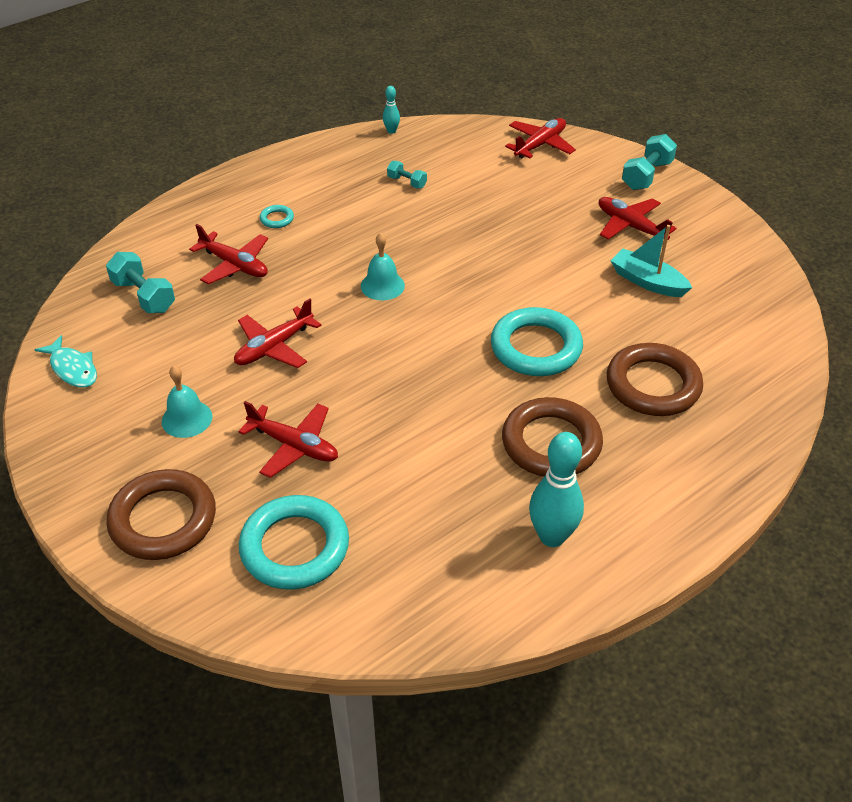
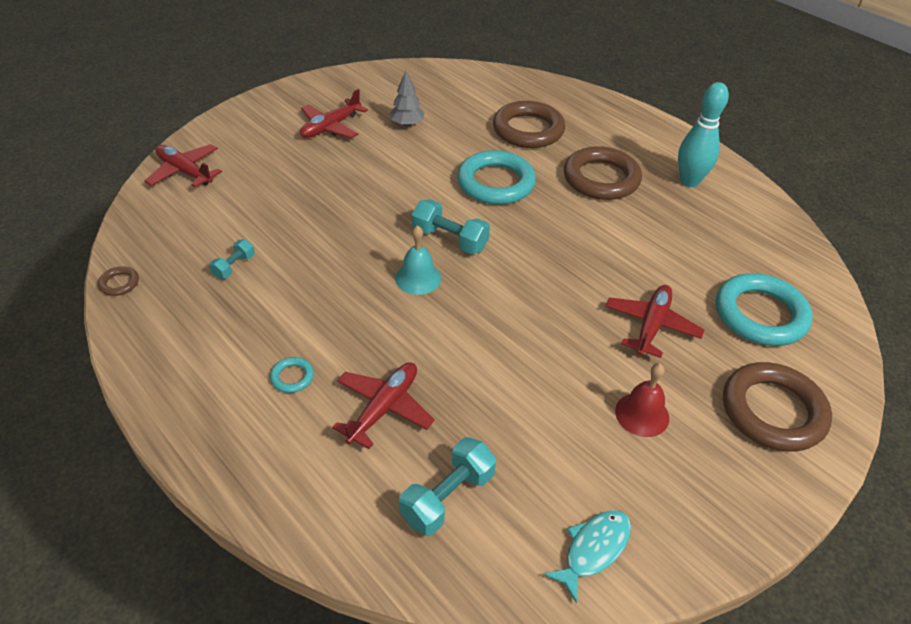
camera: 95 degrees left, 0 degrees up
(187, 418) = (642, 414): turquoise bell -> red bell
(274, 347) = (522, 354): red plane -> none
(391, 131) = (119, 283): turquoise bowling pin -> brown ring
(647, 175) = (254, 114): turquoise dumbbell -> turquoise dumbbell (450, 240)
(647, 282) = (407, 124): turquoise boat -> grey tree

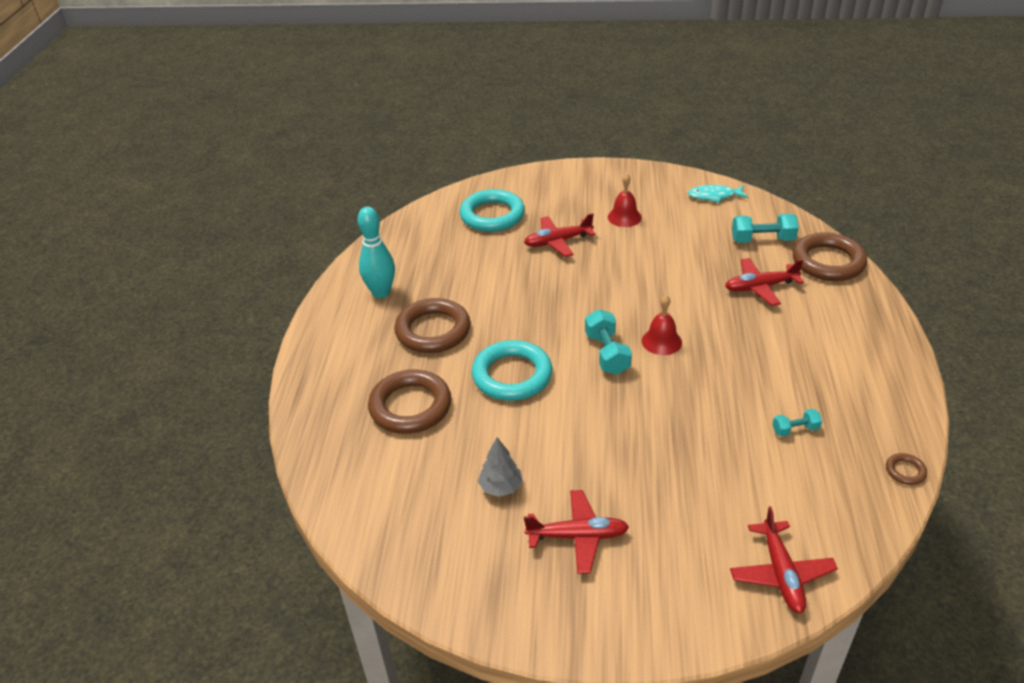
camera: 130 degrees left, 5 degrees down
(292, 377) = (804, 330): turquoise ring -> none
(418, 278) = (661, 341): turquoise bell -> red bell
(773, 411) = (561, 188): brown ring -> brown ring (828, 262)

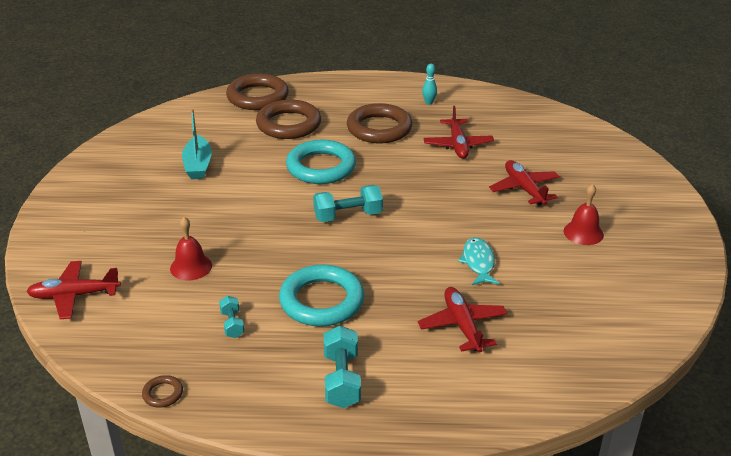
camera: 85 degrees right, 5 degrees down
(381, 293) = (429, 102): turquoise bowling pin -> turquoise bowling pin, size x0.49
(492, 215) = (562, 150): turquoise ring -> turquoise ring (322, 301)
(500, 487) = (198, 165): grey tree -> turquoise boat
(578, 536) = (142, 199): red plane -> red plane (458, 145)
(661, 341) = (365, 249): red bell -> red bell (191, 267)
(714, 196) = (653, 305): turquoise fish -> turquoise fish (478, 262)
(762, 240) = (562, 338): turquoise dumbbell -> turquoise dumbbell (341, 379)
(828, 262) = (524, 392): brown ring -> brown ring (257, 97)

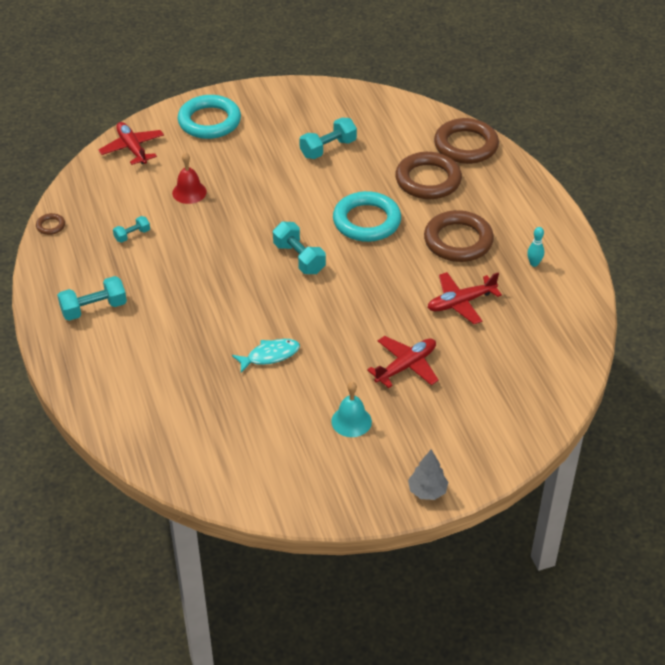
camera: 70 degrees right, 10 degrees up
(198, 165) = (328, 148): turquoise boat -> turquoise dumbbell
(322, 301) = (178, 274): turquoise ring -> turquoise ring (209, 121)
(462, 325) = (180, 362): red plane -> none
(583, 233) = (351, 421): red bell -> turquoise bell
(676, 211) = (427, 491): none -> grey tree

